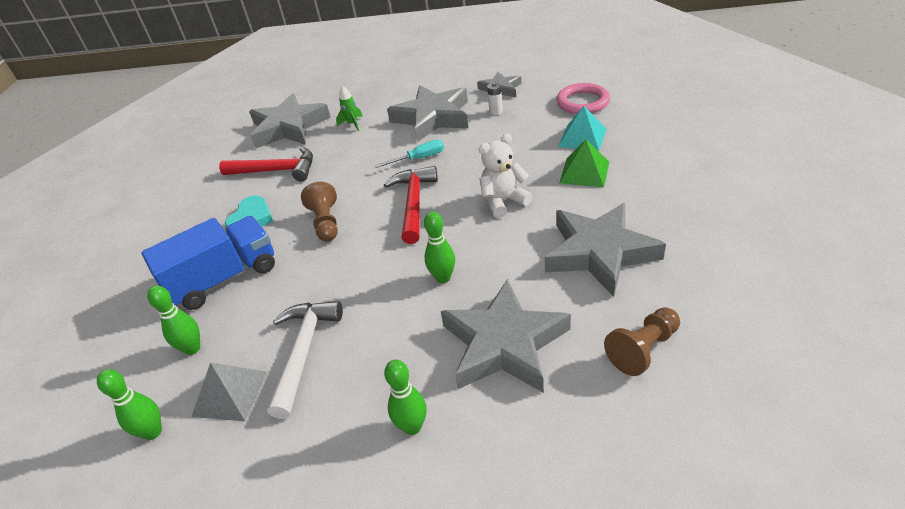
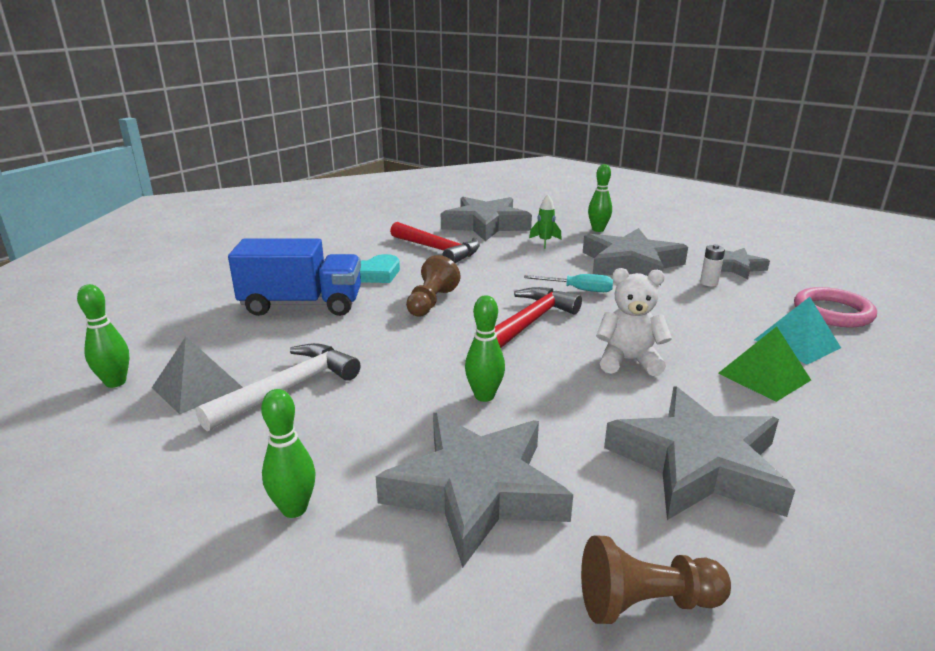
camera: 30 degrees right, 15 degrees down
(192, 348) = (217, 341): green bowling pin -> green bowling pin (598, 230)

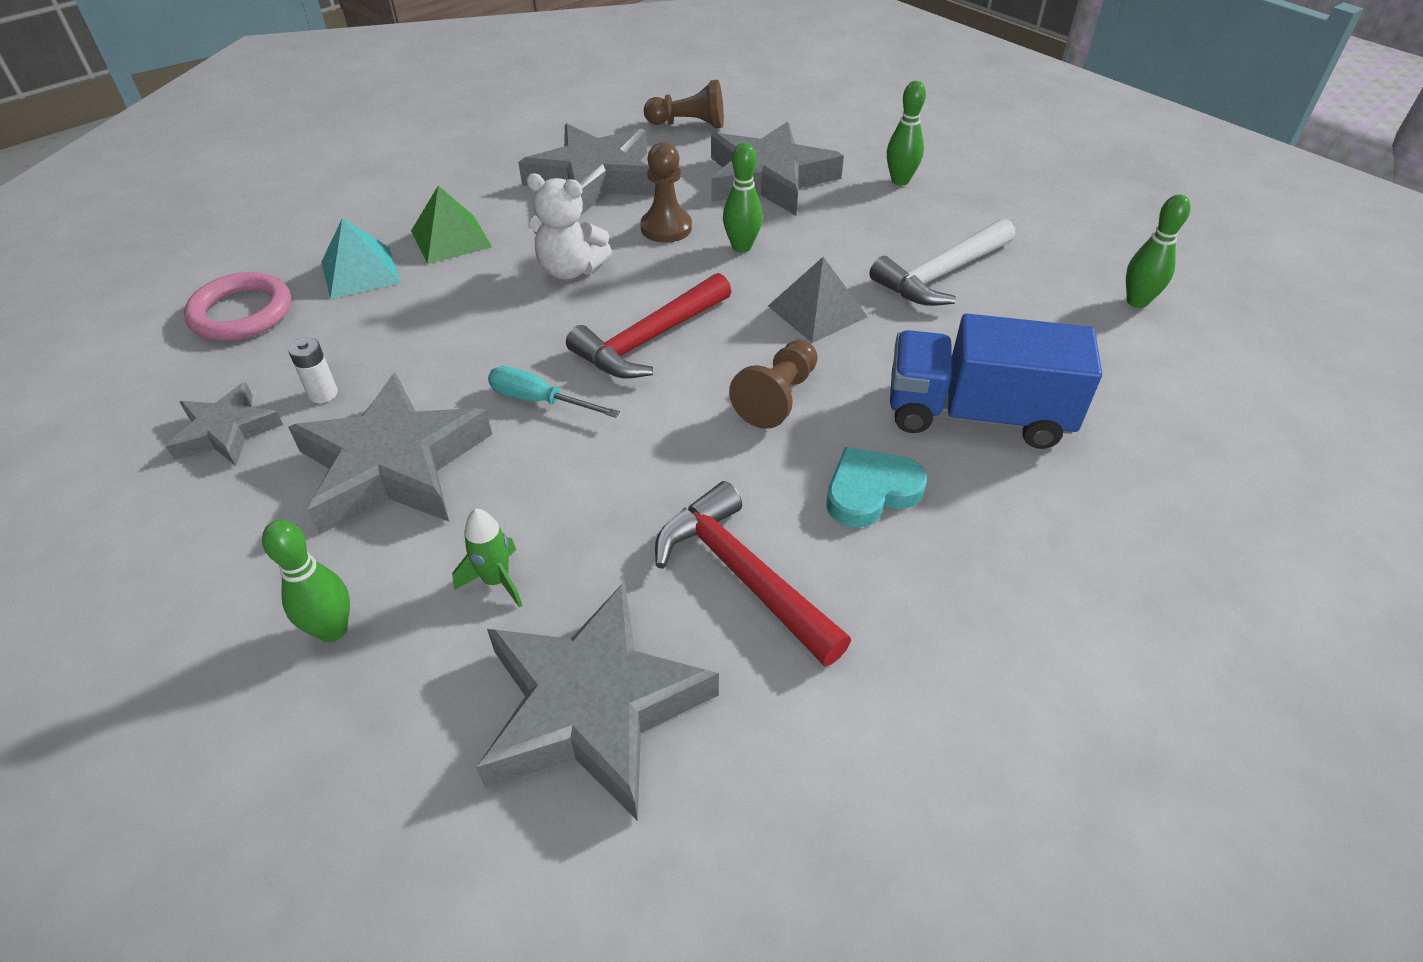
camera: 170 degrees left, 20 degrees up
(197, 387) = (1040, 286): grey pyramid -> grey pyramid (817, 311)
(569, 408) = (666, 228): none -> brown pawn

